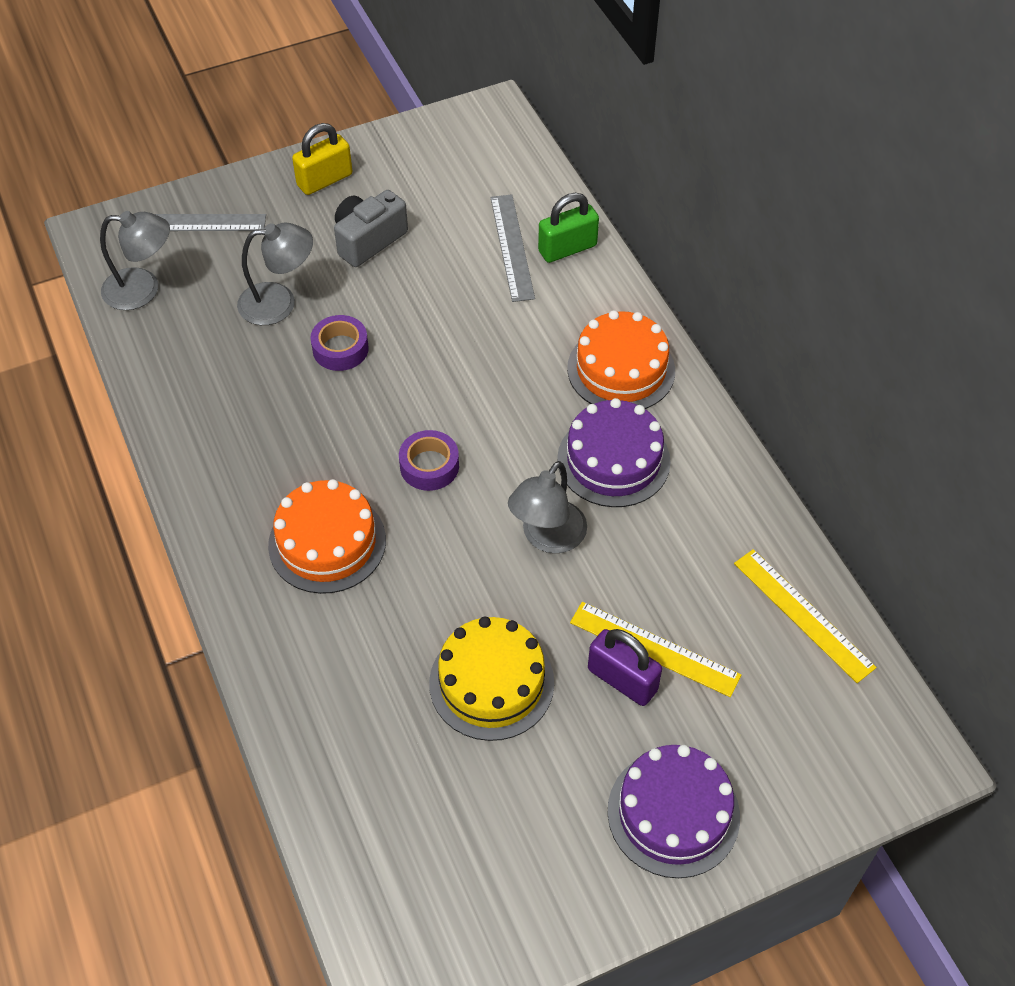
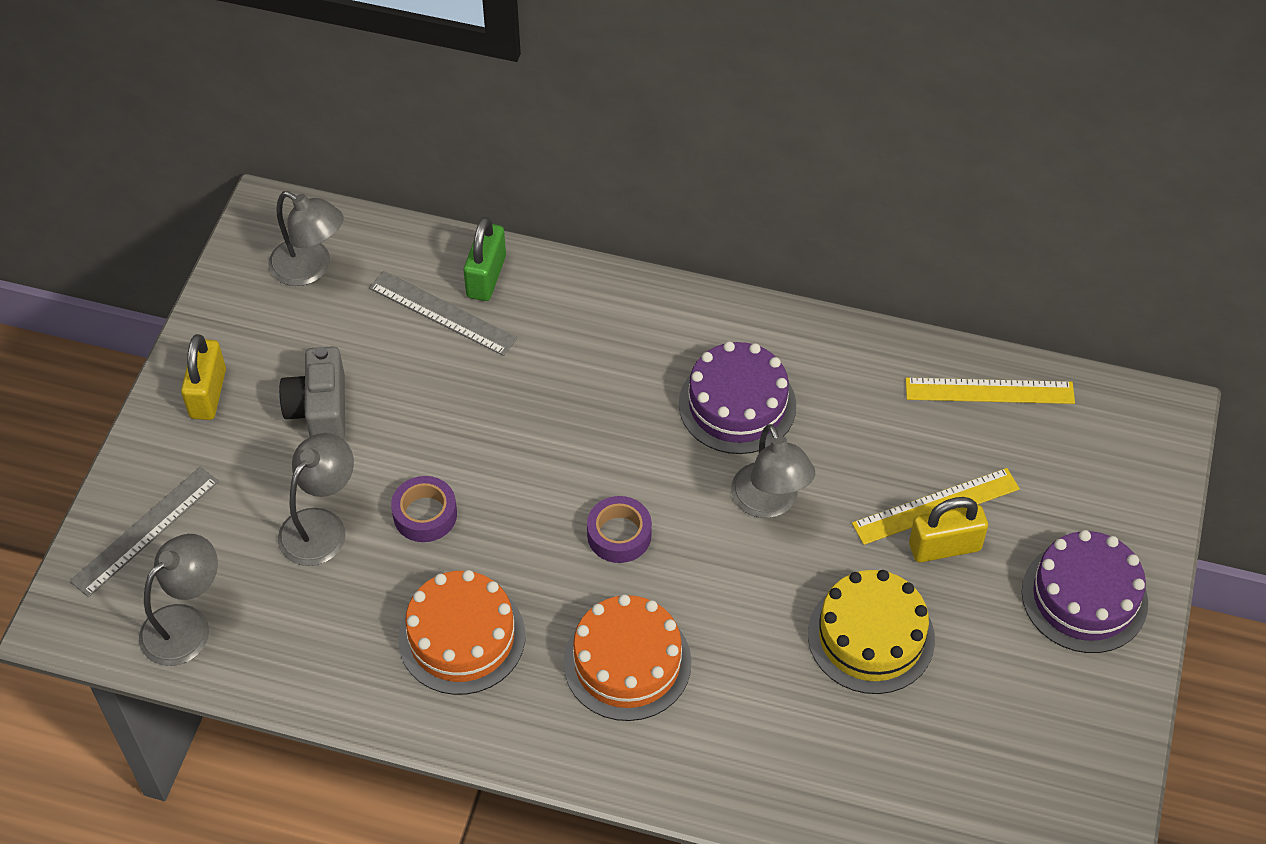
camera: 50 degrees left, 0 degrees up
(474, 160) = (310, 268): none -> grey lamp
(621, 369) = (652, 334): orange cake -> orange cake (462, 637)
(622, 679) = (944, 547): purple padlock -> yellow padlock

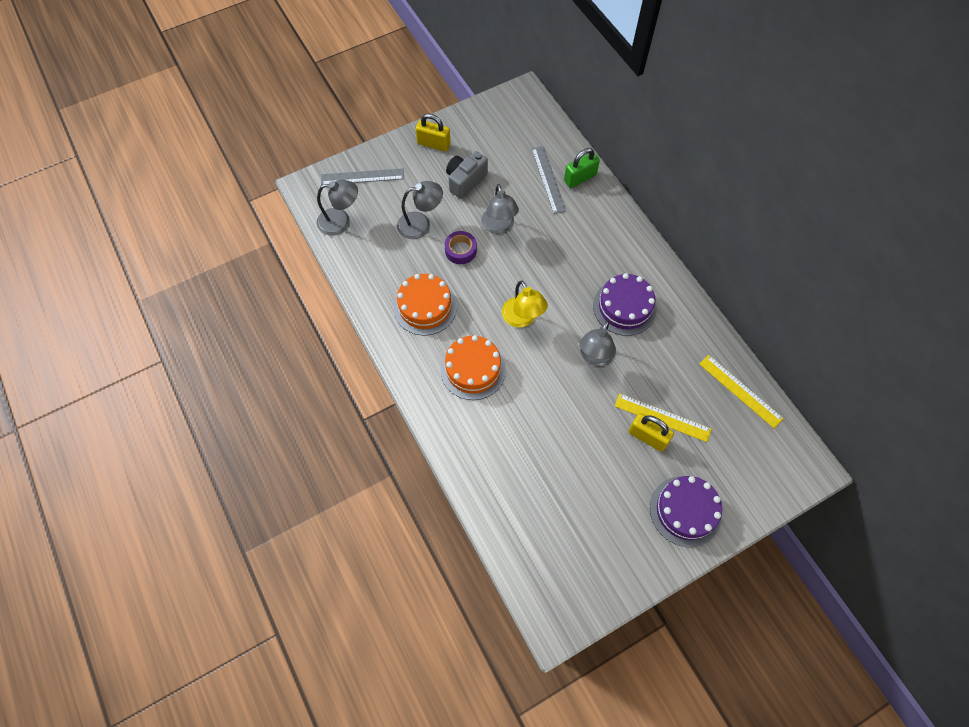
camera: 45 degrees right, 10 degrees up
(208, 394) = (434, 144): yellow padlock -> yellow padlock turned 60 degrees clockwise
(310, 268) = (518, 125): grey lamp -> grey lamp (499, 227)
(619, 535) = (522, 319): purple tape -> yellow lamp
(871, 636) = (577, 444): yellow cake -> none

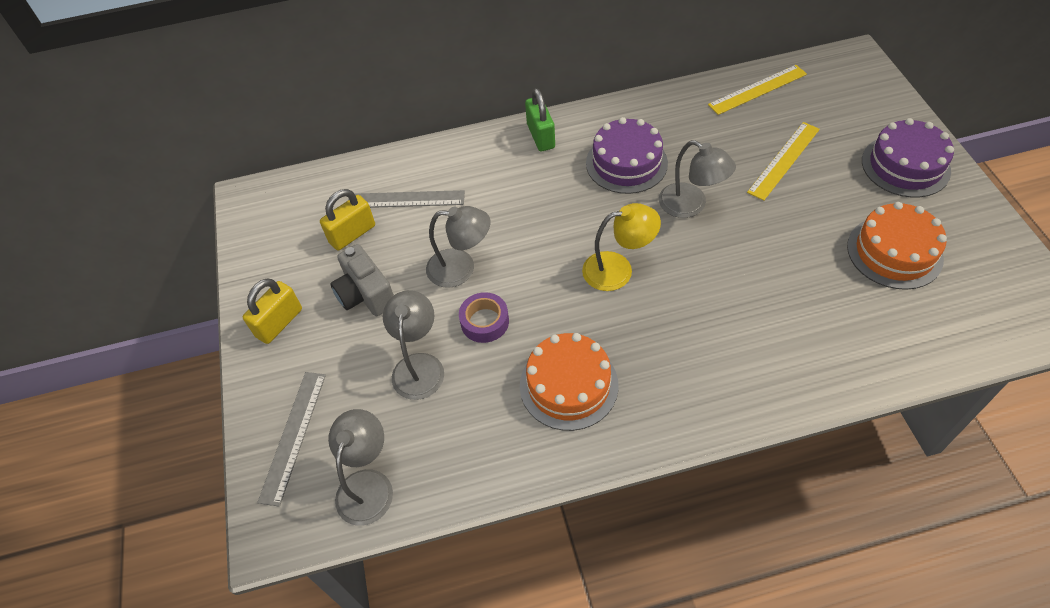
camera: 70 degrees left, 10 degrees down
(473, 369) = (686, 342): orange cake -> orange cake (894, 252)
(580, 178) = (418, 167): green padlock -> green padlock (541, 136)
(647, 437) = (808, 178): yellow padlock -> yellow padlock (352, 234)

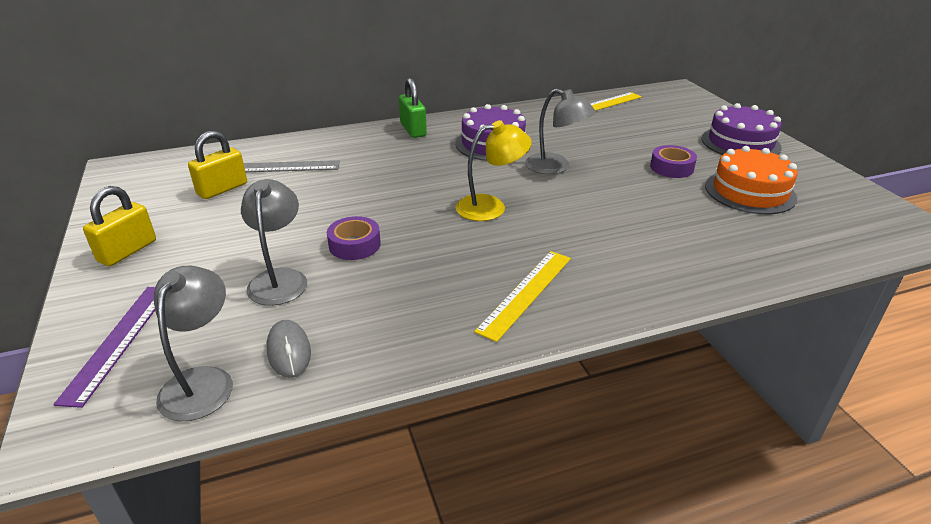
camera: 10 degrees left, 20 degrees down
(293, 436) = (118, 341): grey ruler -> purple ruler
(365, 294) = (228, 228): grey camera -> none
(434, 455) = (289, 351): none -> grey mouse
(461, 268) = (332, 209): grey lamp -> none
(568, 385) = (445, 289): orange cake -> none
(784, 160) = (634, 141): yellow ruler -> yellow ruler (526, 293)
(817, 209) = (671, 167): none -> purple tape

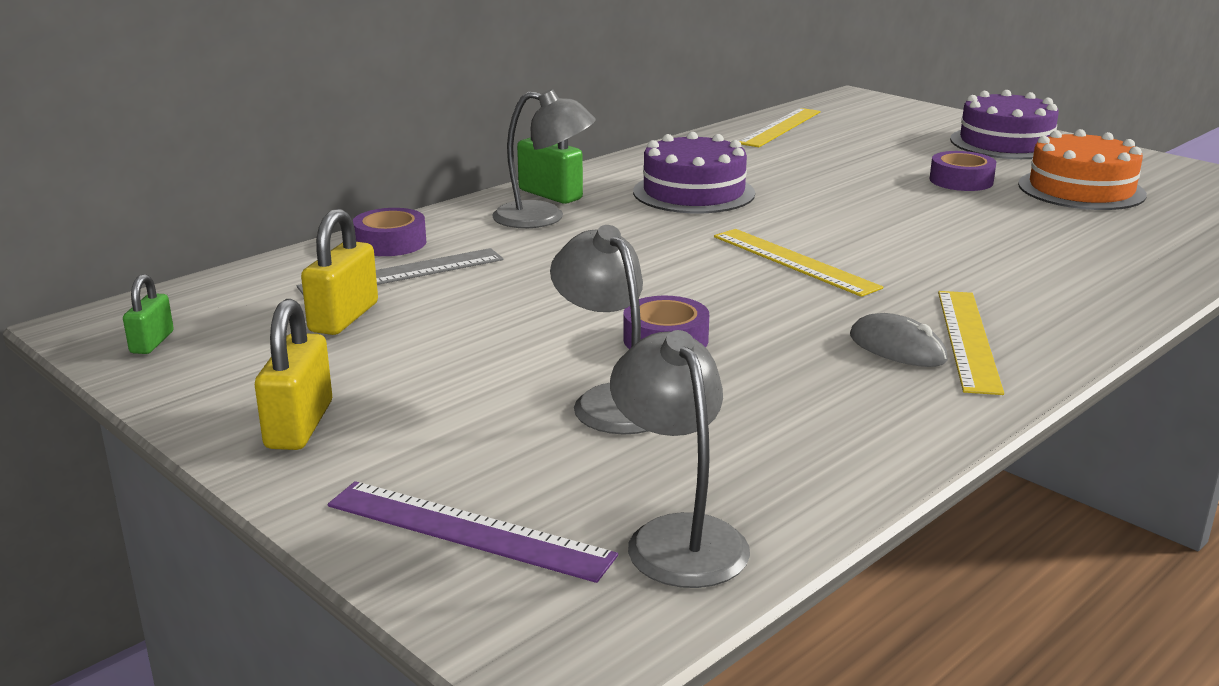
camera: 25 degrees left, 10 degrees down
(118, 341) = (468, 530): purple ruler -> purple ruler turned 45 degrees counterclockwise
(128, 183) = (152, 342): none -> green padlock
(289, 351) = (751, 472): grey mouse -> grey mouse (897, 348)
(298, 146) = (390, 243): none -> purple tape
(491, 207) = (794, 261): yellow lamp -> yellow ruler
(556, 167) = (817, 204): grey lamp -> grey lamp (543, 218)

